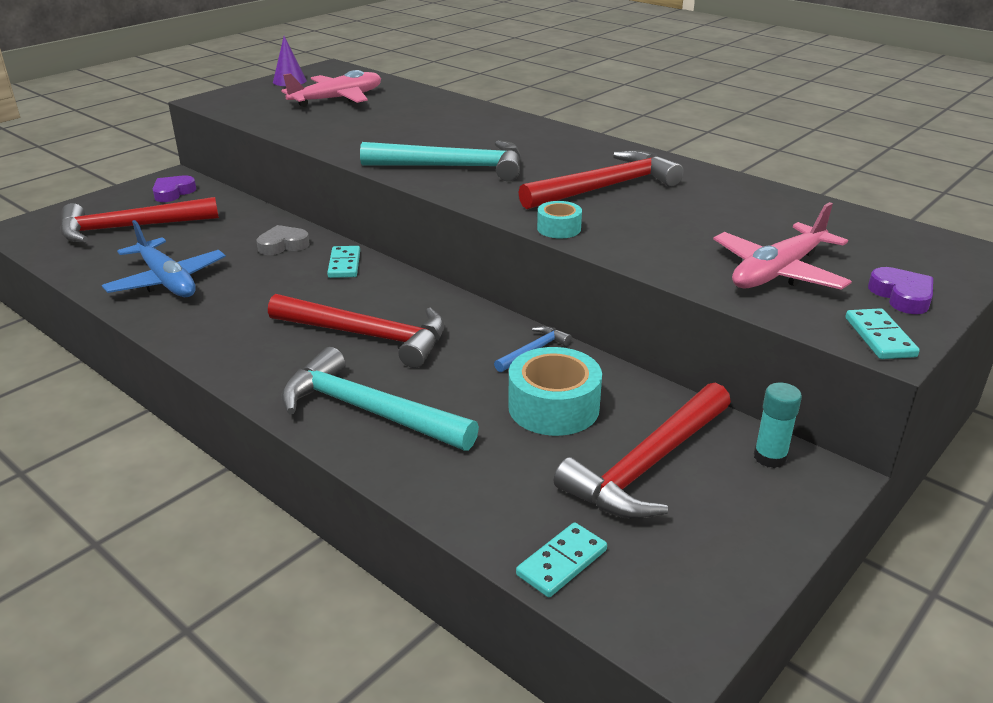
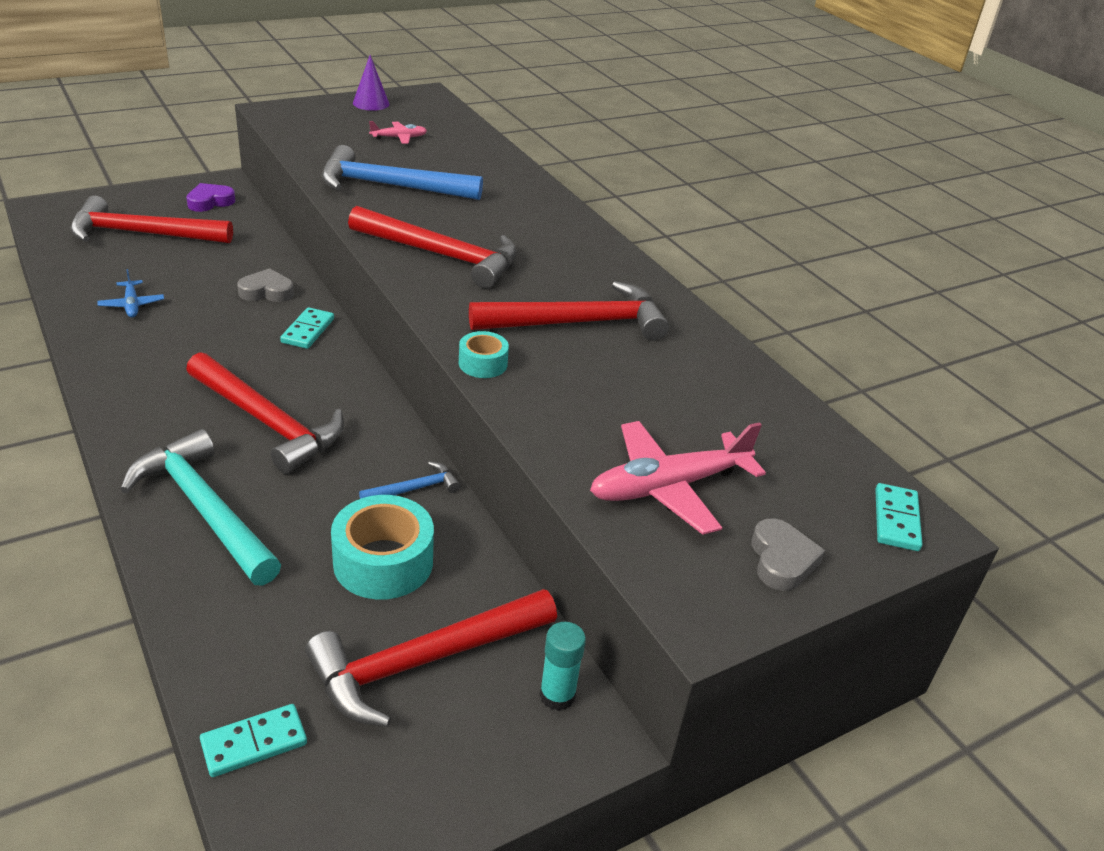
camera: 15 degrees right, 5 degrees up
(167, 281) = (132, 305): blue plane -> blue plane, size x0.50
(337, 99) = (399, 138): pink plane -> pink plane, size x0.50
(363, 131) = (390, 186): none -> blue hammer
(453, 167) = (442, 256): turquoise hammer -> red hammer
(879, 337) = (704, 607): turquoise domino -> turquoise domino (896, 520)
(902, 296) = (781, 560): purple heart -> grey heart

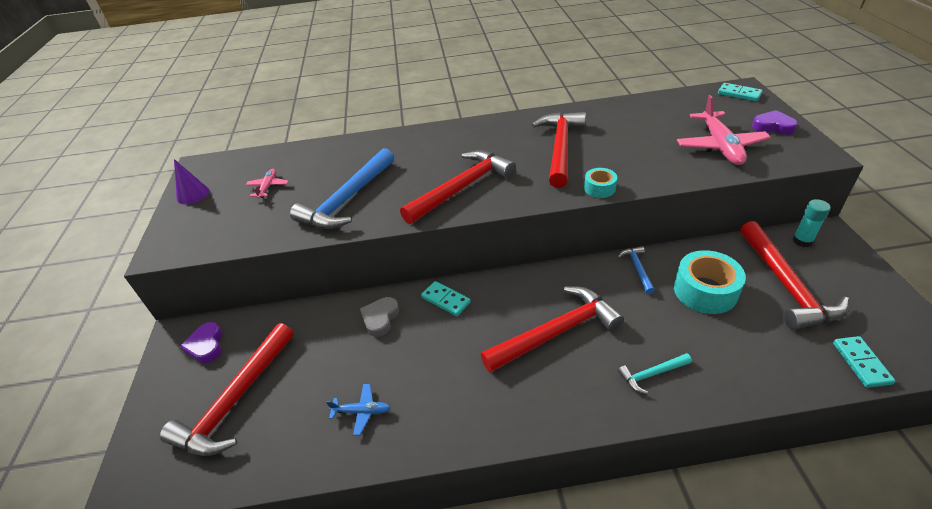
camera: 60 degrees left, 5 degrees up
(205, 509) = (651, 374): turquoise hammer -> turquoise hammer, size x0.47
(781, 560) = (773, 126): grey heart -> purple heart

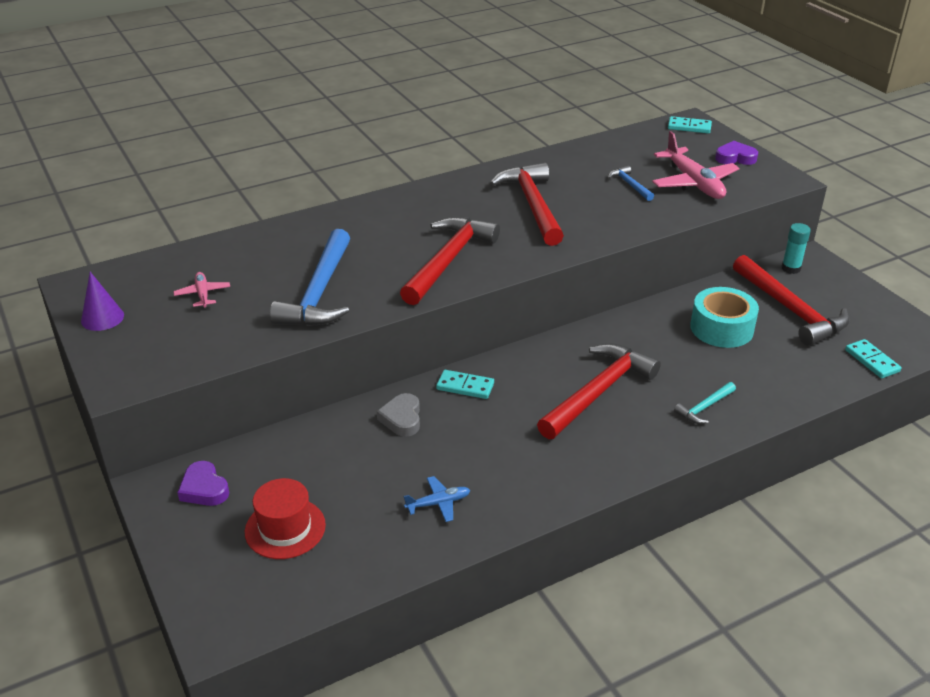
camera: 25 degrees left, 5 degrees down
(236, 400) = (285, 528): red hammer -> red hat
(599, 188) = (596, 240): turquoise tape -> none
(637, 269) = (649, 320): blue hammer -> blue hammer (630, 185)

